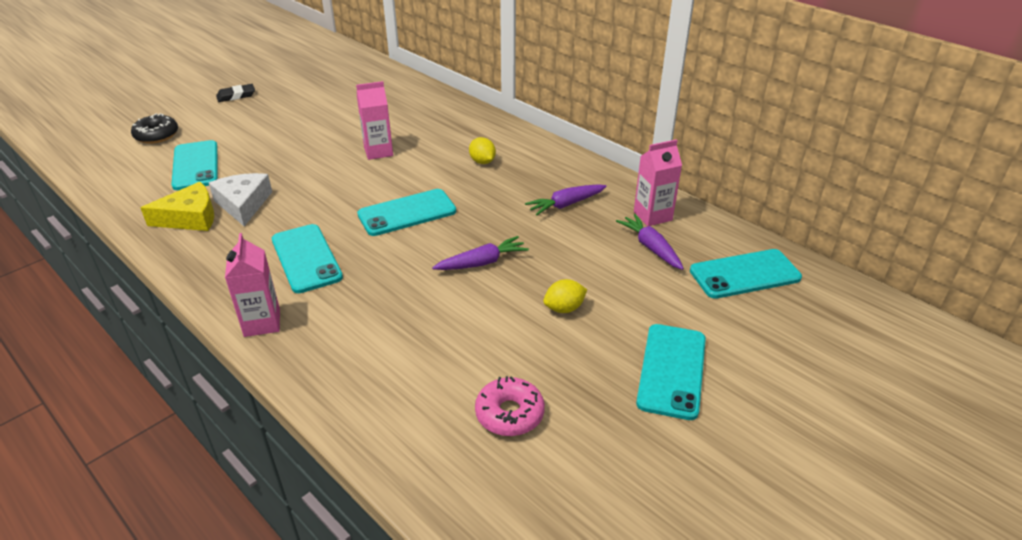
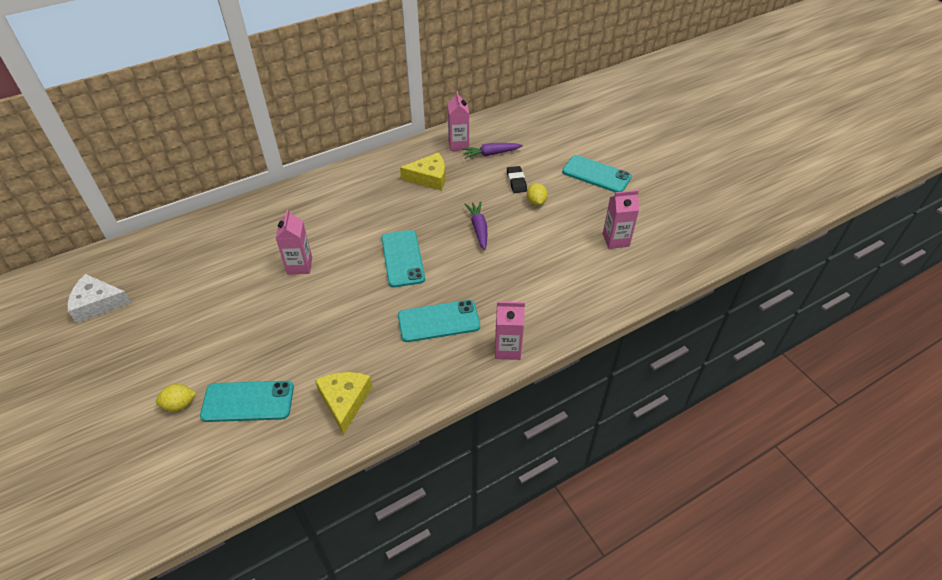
camera: 75 degrees left, 10 degrees up
(156, 135) = (156, 442): black donut -> none
(236, 96) = (105, 370): black eraser -> black eraser (516, 181)
(243, 204) = (340, 361): white cheese -> white cheese (98, 303)
(482, 162) = (351, 207): yellow lemon -> yellow lemon (180, 404)
(509, 413) = (615, 240): pink donut -> pink carton
(566, 204) = (429, 177): purple carrot -> yellow cheese
(744, 274) = (528, 127): turquoise phone -> none

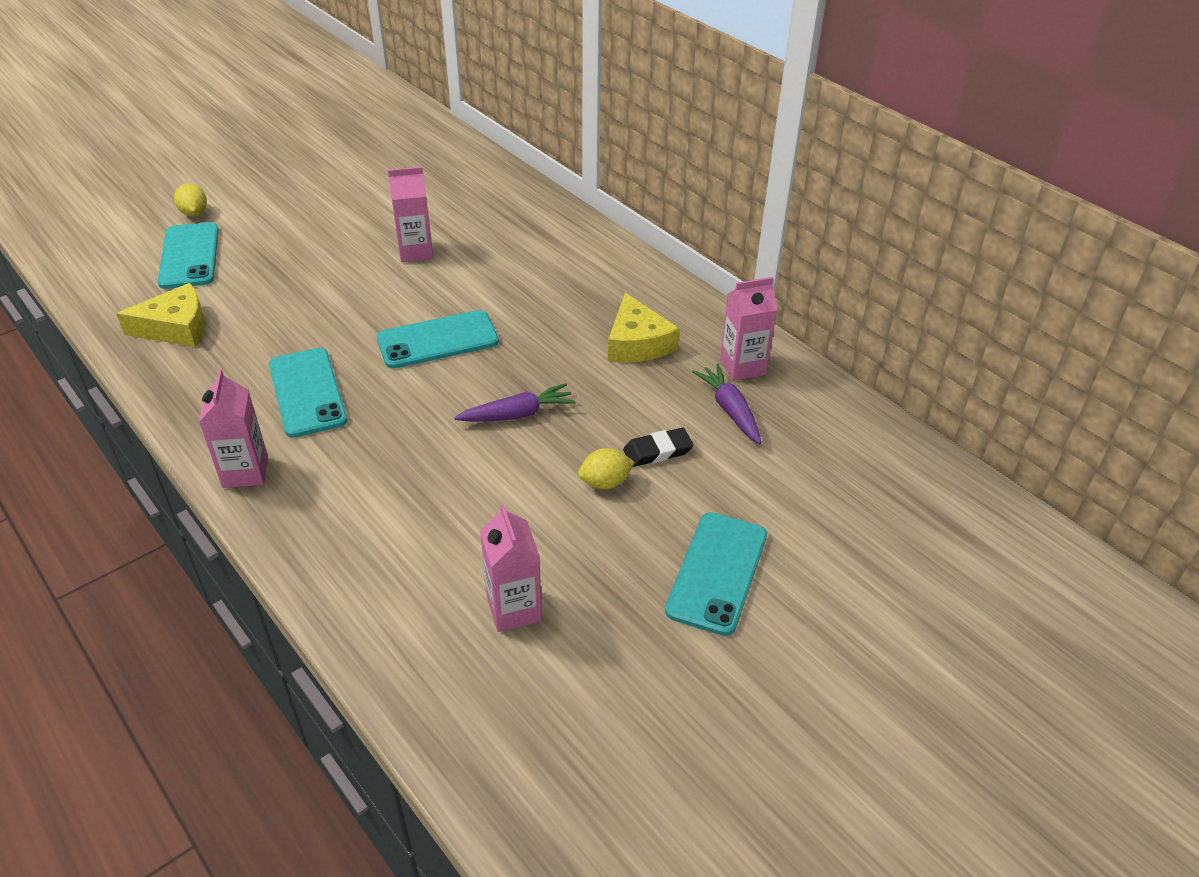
camera: 80 degrees right, 5 degrees down
(98, 303) = (347, 131): white cheese -> none

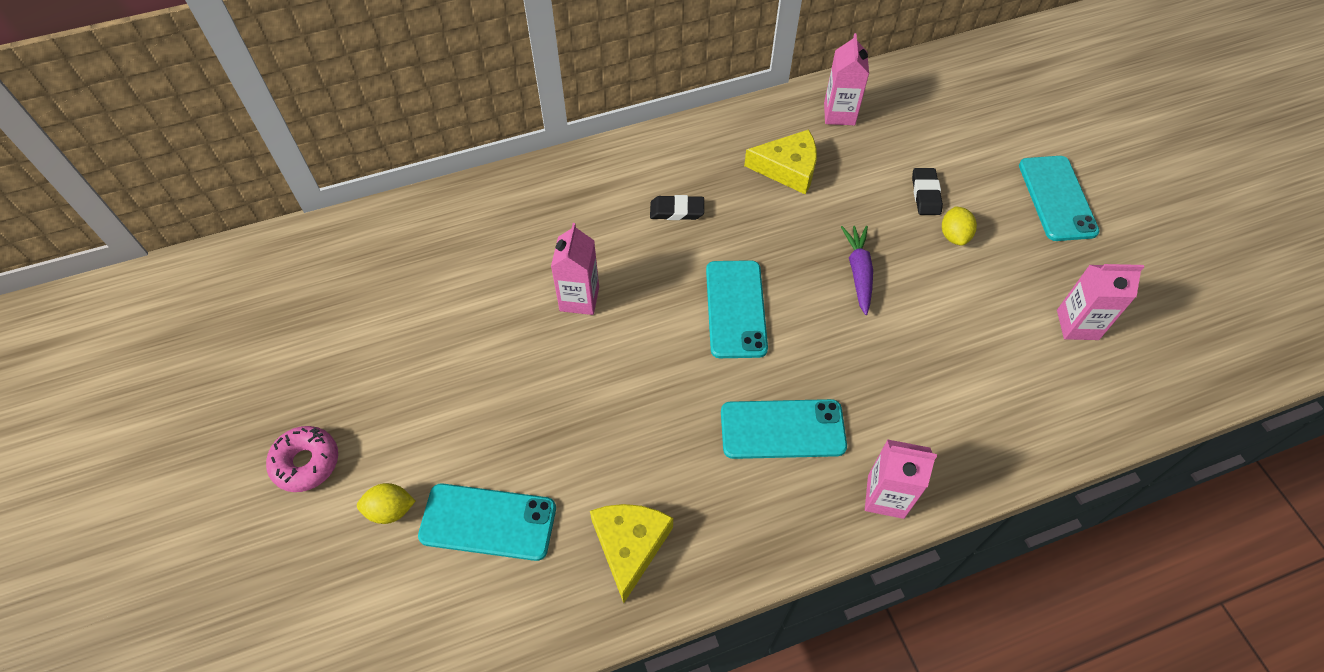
camera: 70 degrees left, 15 degrees up
(228, 171) = (306, 462): none -> pink donut
(542, 283) = (676, 210): none -> black eraser
(717, 572) = (1057, 198): turquoise phone -> turquoise phone turned 45 degrees clockwise
(730, 410) = (889, 138): purple carrot -> none

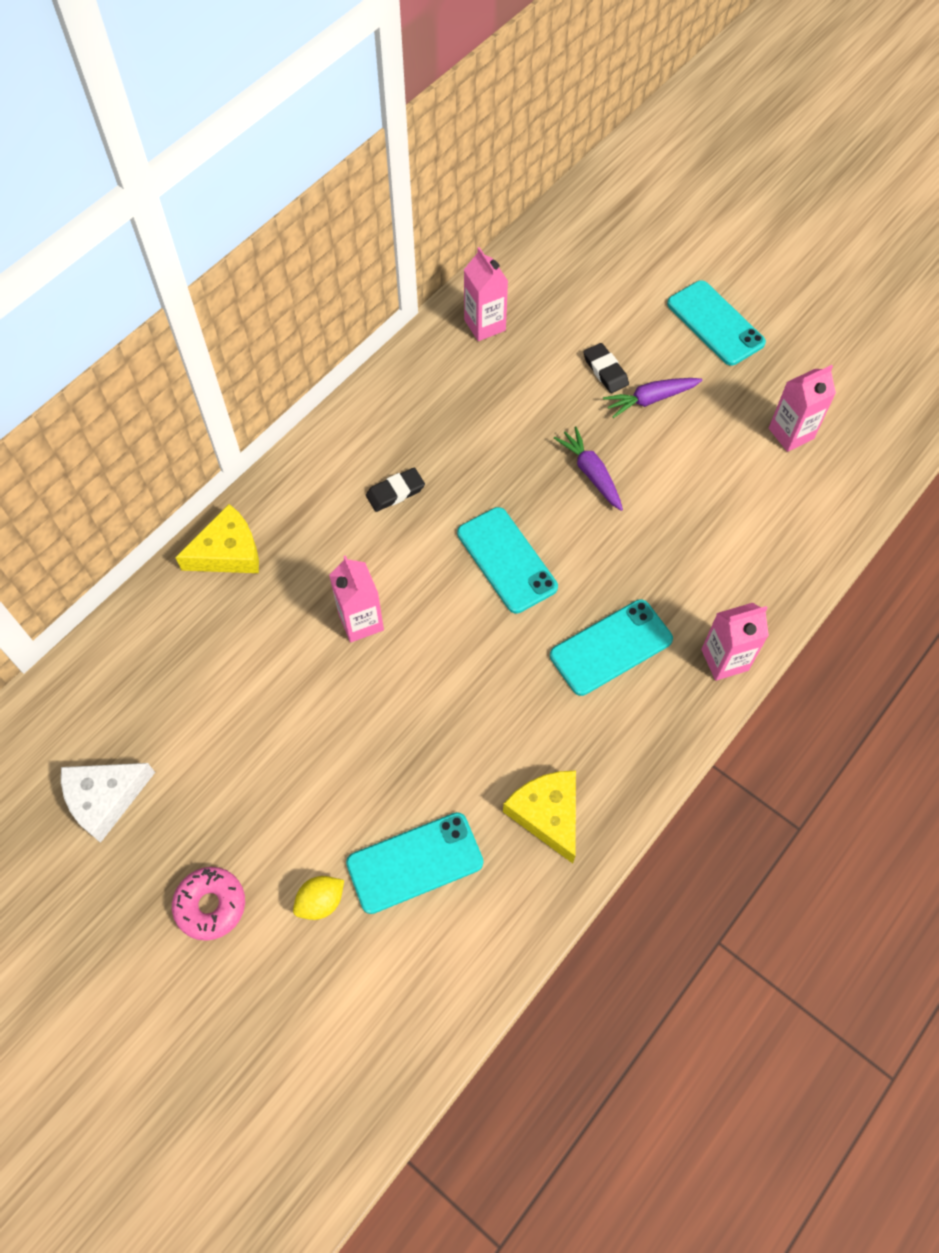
camera: 30 degrees left, 5 degrees up
(291, 334) = (105, 798): none -> white cheese
(788, 169) = (471, 402): yellow cheese -> yellow cheese (228, 552)
(954, 235) = (651, 399): yellow lemon -> purple carrot

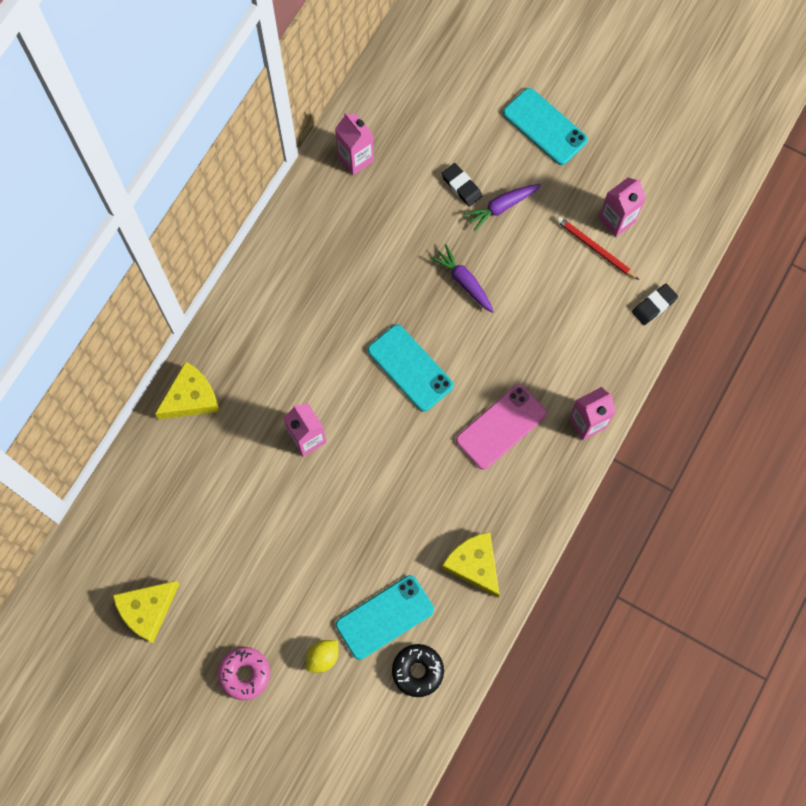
camera: 10 degrees left, 10 degrees up
(105, 798) = (147, 610): white cheese -> yellow cheese
(395, 492) = (312, 324): black eraser -> black eraser (654, 305)
(445, 944) = (417, 671): none -> black donut
(611, 647) = (501, 427): turquoise phone -> pink phone
(760, 461) = (595, 248): none -> red pencil

